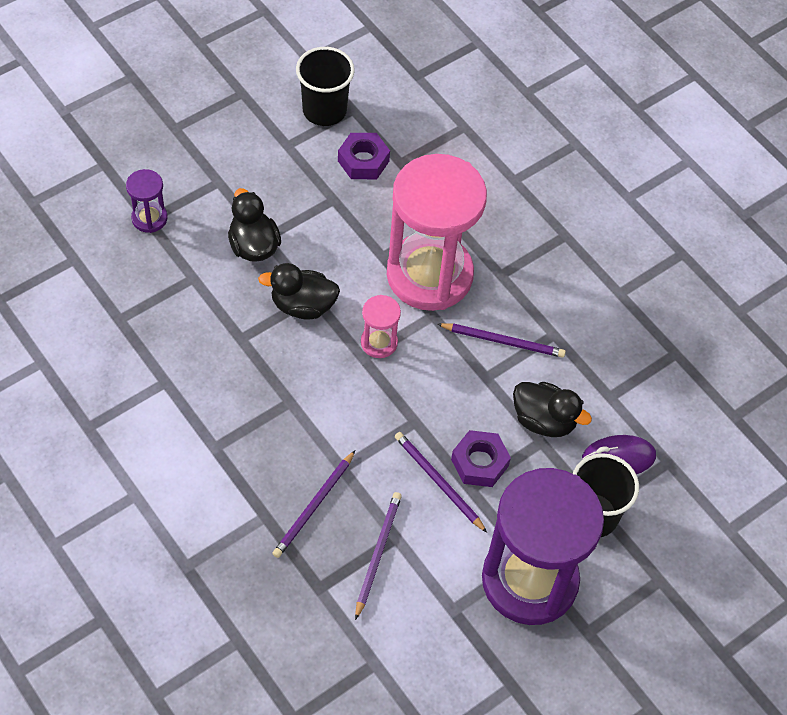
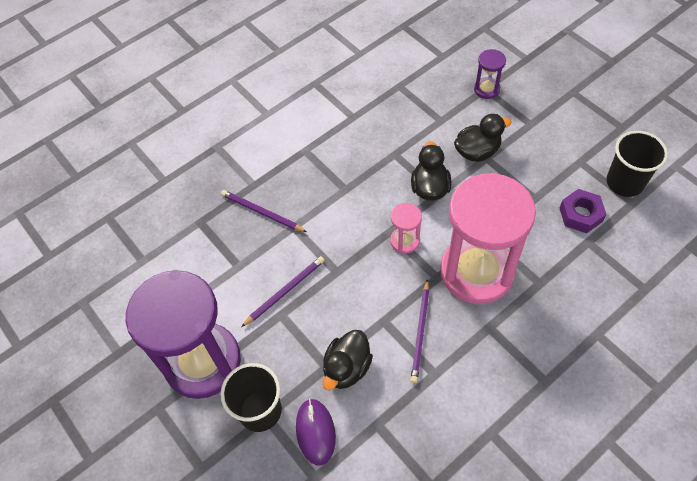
camera: 95 degrees right, 0 degrees up
(378, 553) = (225, 255): purple pencil -> none
(479, 463) = (303, 320): purple nut -> none

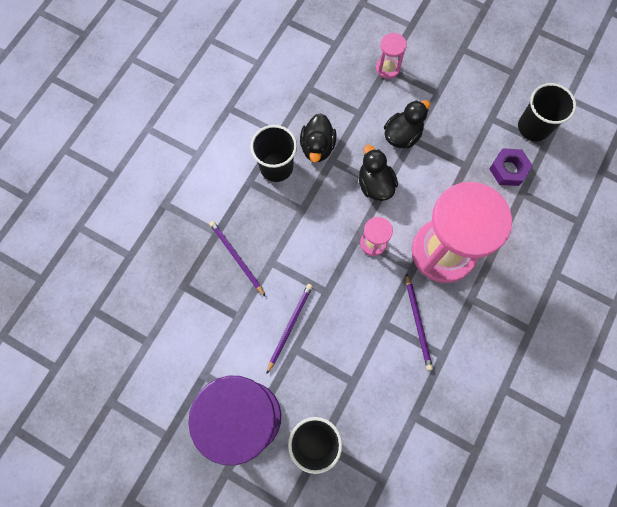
camera: 25 degrees left, 15 degrees up
(262, 212) = (236, 257): purple pencil -> purple pencil turned 45 degrees clockwise
(315, 432) = (367, 442): purple mouse -> none
(337, 145) = (276, 167): none -> black cup
(347, 368) = (370, 377): black duck -> black duck (317, 147)
(486, 89) = (387, 68): purple hourglass -> pink hourglass

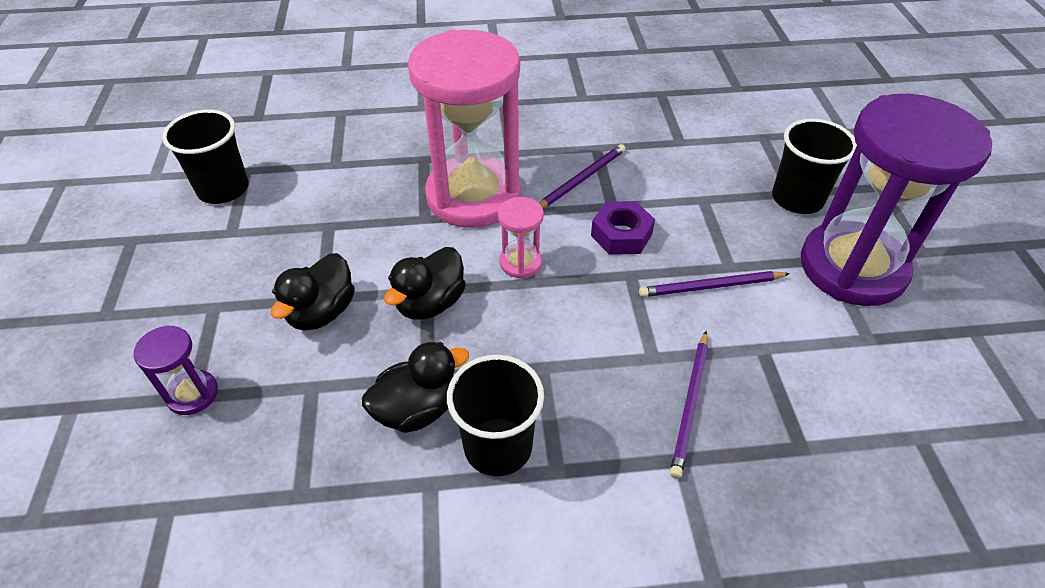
camera: 125 degrees left, 25 degrees down
(387, 68) = (192, 394): pink hourglass -> purple hourglass
(402, 135) = (322, 312): black duck -> black duck turned 75 degrees counterclockwise
(508, 169) = (308, 187): purple nut -> purple nut (621, 234)

